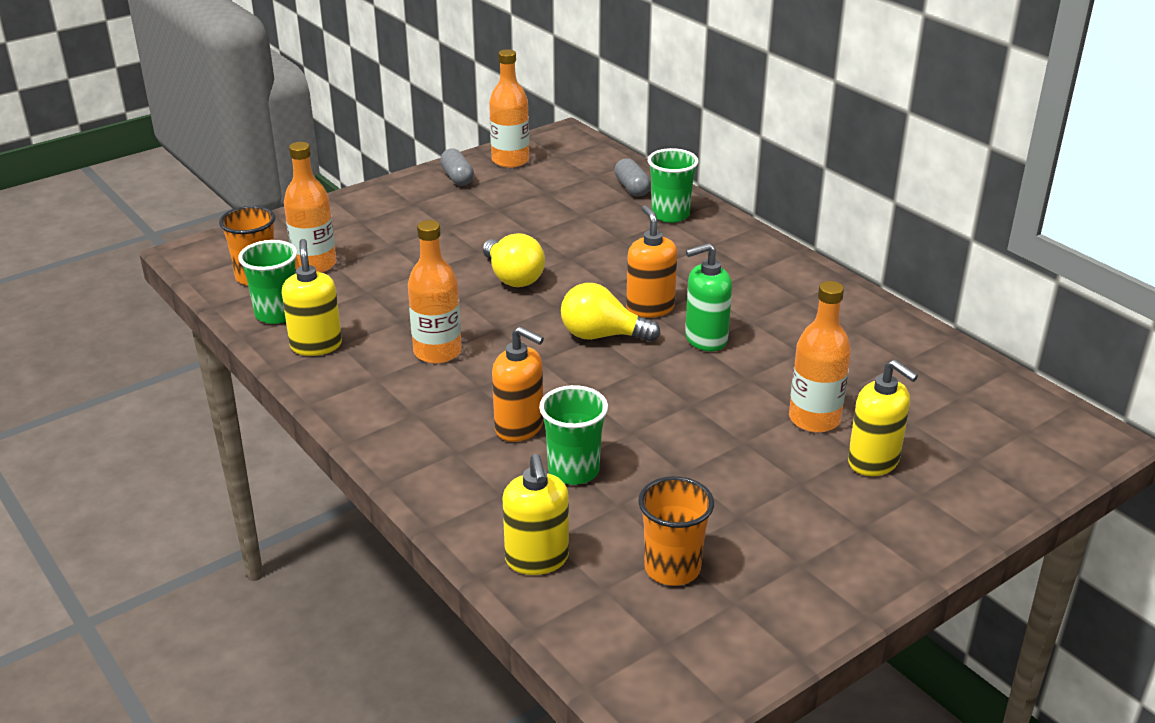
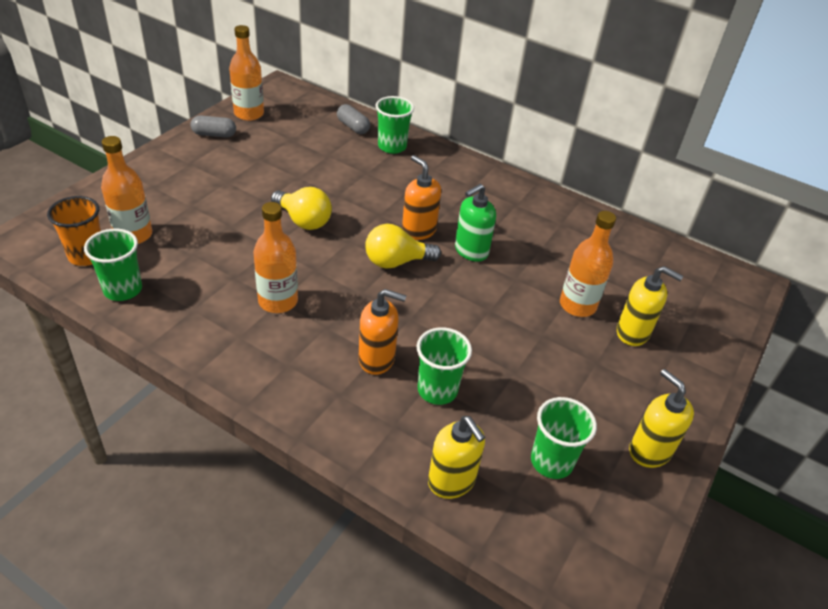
camera: 25 degrees left, 10 degrees up
(316, 345) = (173, 314): yellow soap dispenser -> yellow soap dispenser (649, 451)
(457, 177) = (214, 134): grey capsule -> grey capsule turned 45 degrees counterclockwise
(672, 568) = (551, 461): orange cup -> green cup

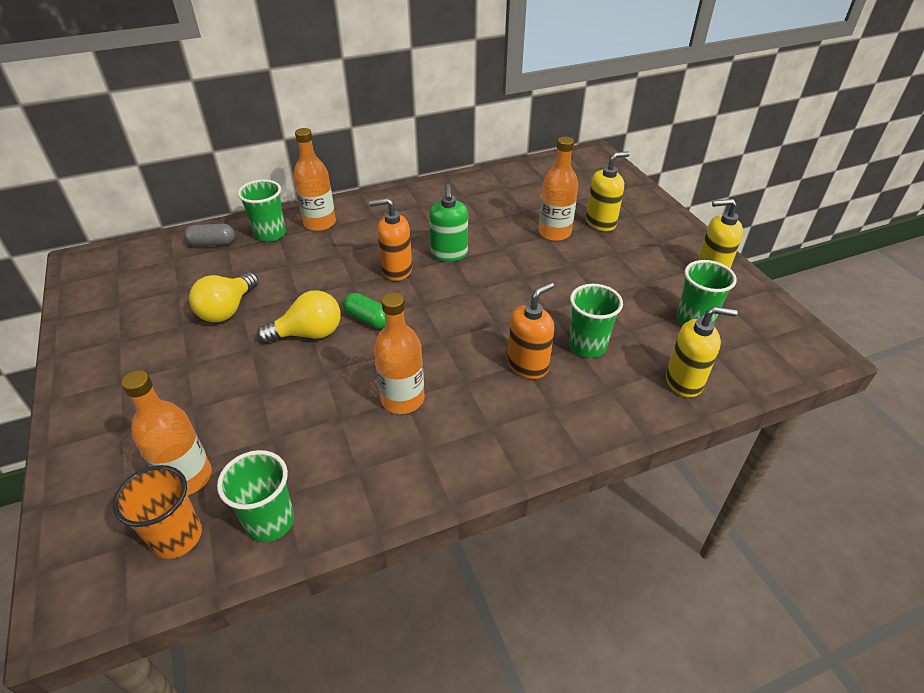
camera: 50 degrees left, 0 degrees up
(214, 134) = (96, 341): grey capsule -> none
(249, 114) = (96, 301): orange bottle -> orange bottle (320, 223)
(346, 242) = (368, 319): none -> green capsule
(396, 262) = (422, 300): yellow light bulb -> yellow light bulb (227, 310)

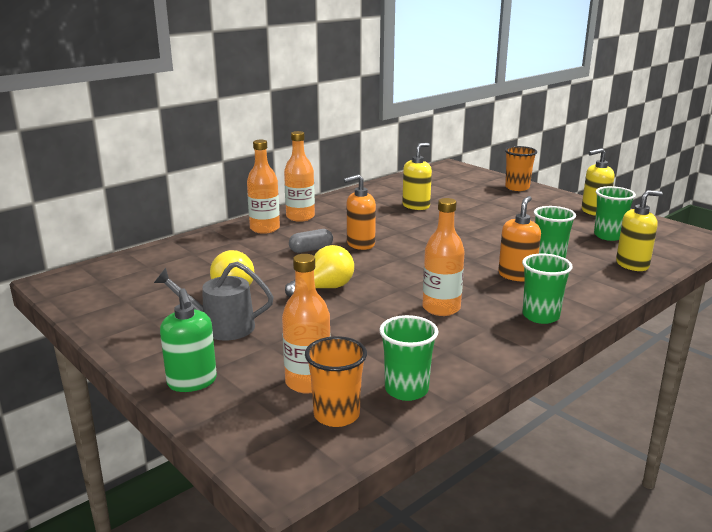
camera: 20 degrees left, 20 degrees down
(171, 368) = (221, 327): none -> grey watering can
(212, 243) = (177, 253): grey capsule -> grey capsule (311, 249)
(270, 234) = (226, 240): green cup -> green cup (540, 316)
(368, 319) = (366, 273): green capsule -> none
(449, 254) = (394, 230): green soap dispenser -> green soap dispenser (192, 382)
(554, 232) = (464, 208): orange bottle -> orange bottle (300, 217)
(601, 223) = (492, 199): yellow soap dispenser -> yellow soap dispenser (416, 206)
(646, 207) = (517, 187): none -> orange cup

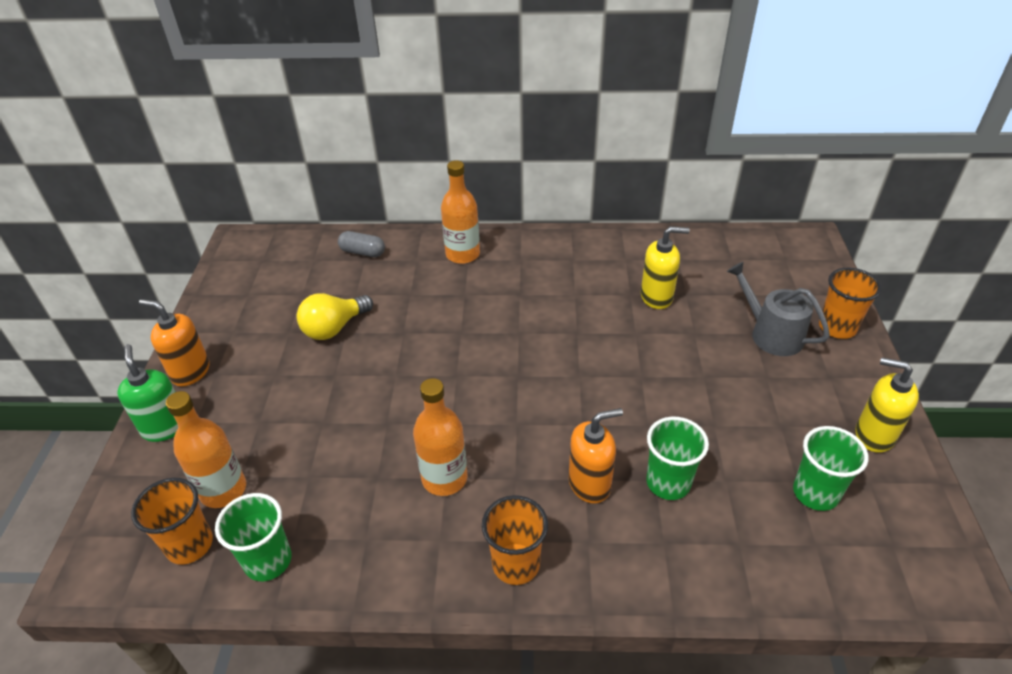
camera: 45 degrees right, 20 degrees up
(192, 382) = (165, 427): green soap dispenser -> green soap dispenser turned 135 degrees clockwise
(221, 327) = (260, 374): grey watering can -> grey watering can (771, 334)
(300, 217) = (516, 253): orange bottle -> none
(311, 249) = (458, 311): grey capsule -> grey capsule (363, 252)
(324, 288) = (393, 377): yellow light bulb -> none
(360, 244) = (511, 330): orange soap dispenser -> orange soap dispenser (190, 372)
(540, 316) = (516, 564): green cup -> orange cup
(632, 265) = (758, 565): yellow soap dispenser -> none

